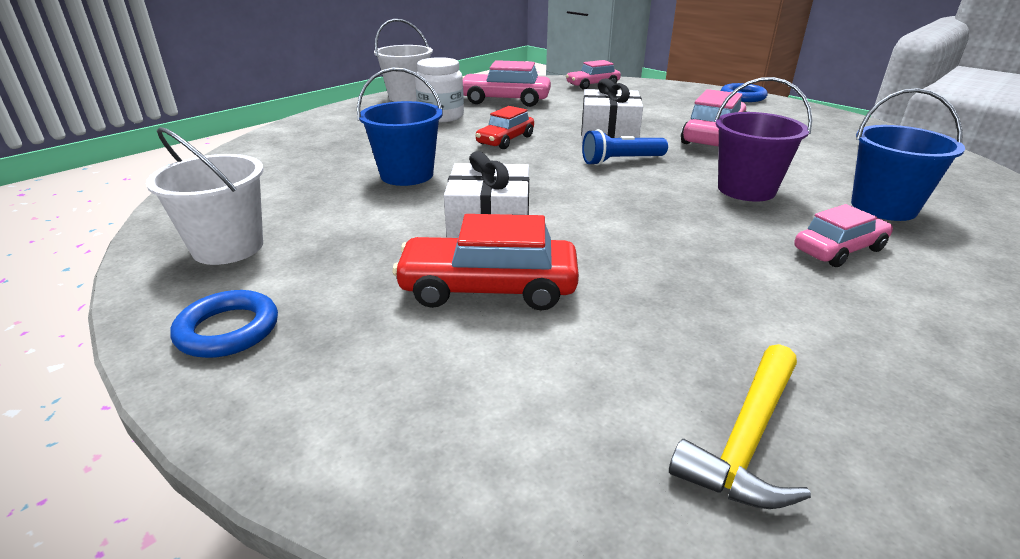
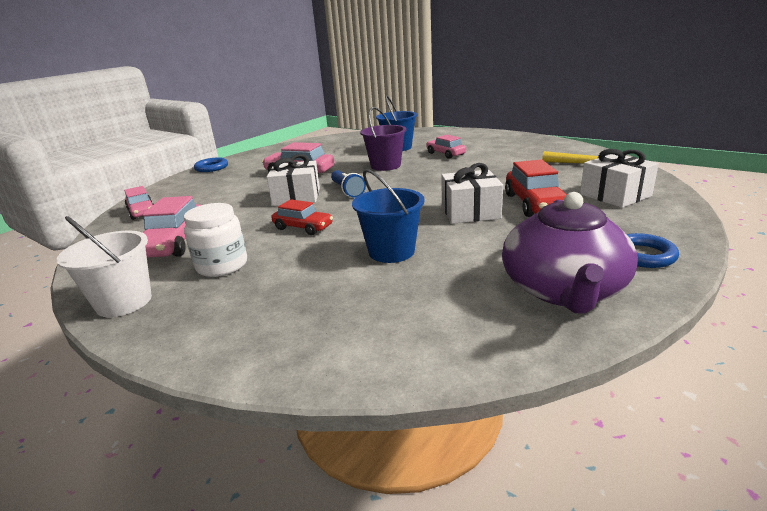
camera: 95 degrees left, 5 degrees down
(228, 247) = (563, 289): white bucket -> purple teapot
(478, 401) = (615, 195): none -> white gift

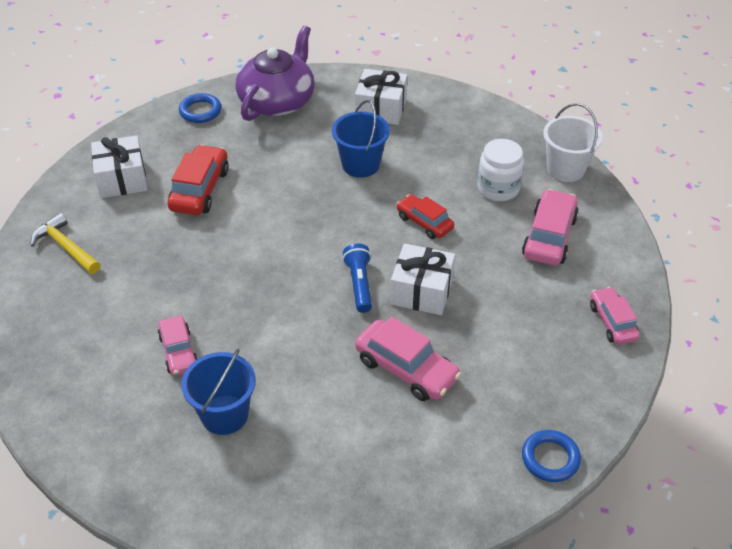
camera: 165 degrees left, 20 degrees up
(385, 166) = (281, 343): purple bucket -> none
(470, 212) = (264, 196): white gift -> white gift (381, 109)

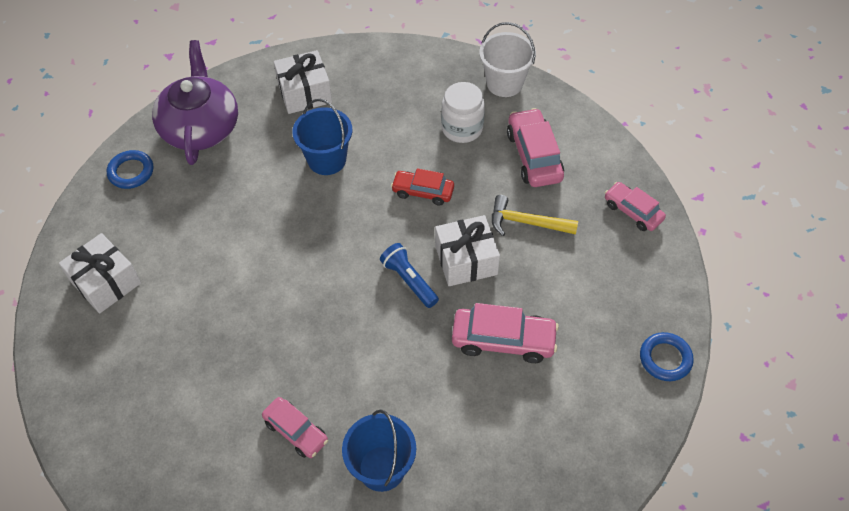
camera: 30 degrees left, 10 degrees up
(65, 247) = (104, 383): yellow hammer -> yellow hammer (526, 222)
(200, 189) = (193, 256): red car -> none

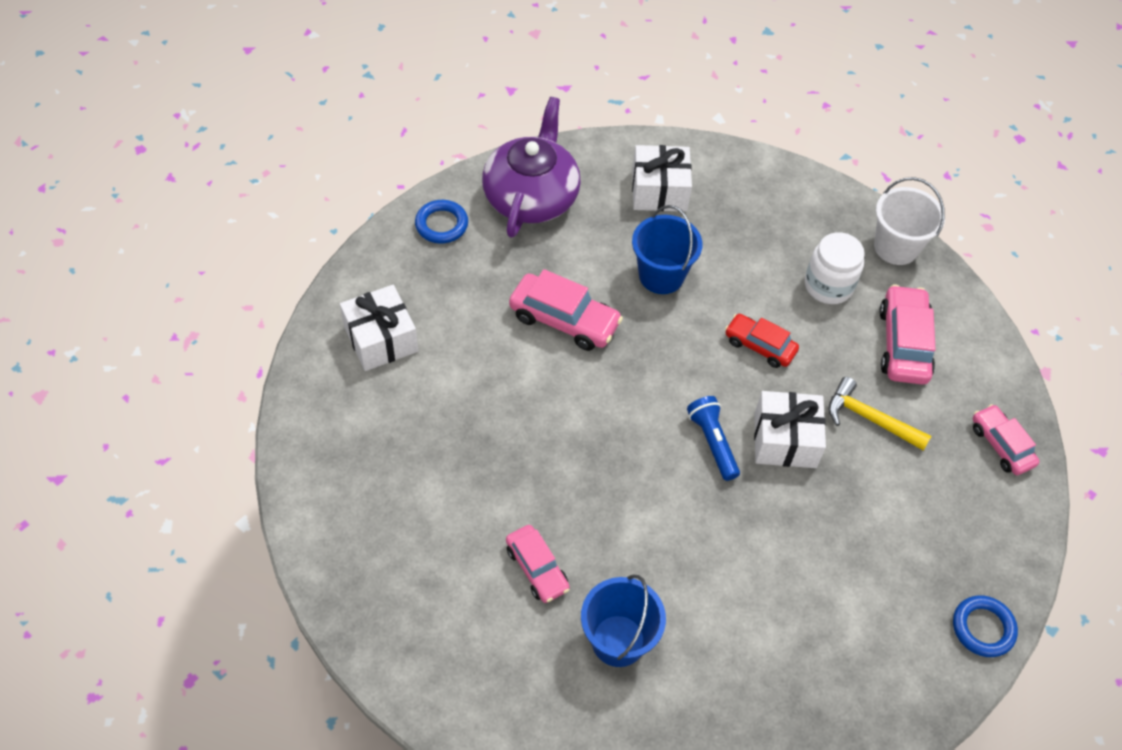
camera: 15 degrees right, 0 degrees up
(503, 340) = (799, 544): pink car -> pink car (564, 320)

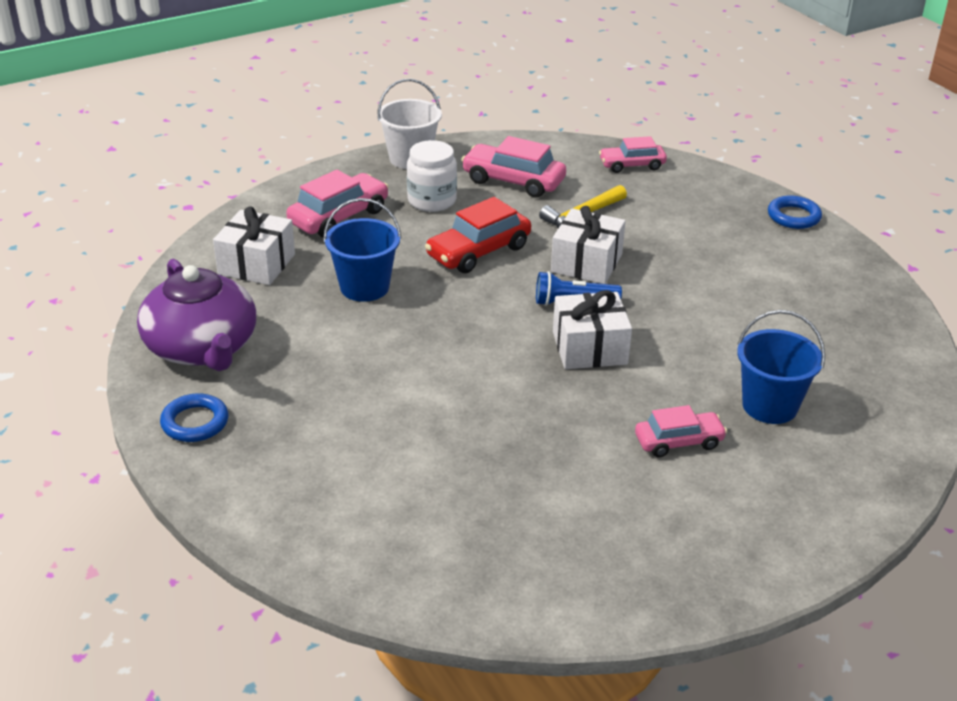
camera: 70 degrees left, 20 degrees down
(381, 339) = (334, 503): white gift -> white gift (589, 348)
(531, 196) = (202, 347): purple teapot -> purple teapot turned 150 degrees counterclockwise
(564, 320) = (384, 360): pink car -> pink car (339, 217)
(759, 346) = (478, 251): red car -> red car, size x1.52

